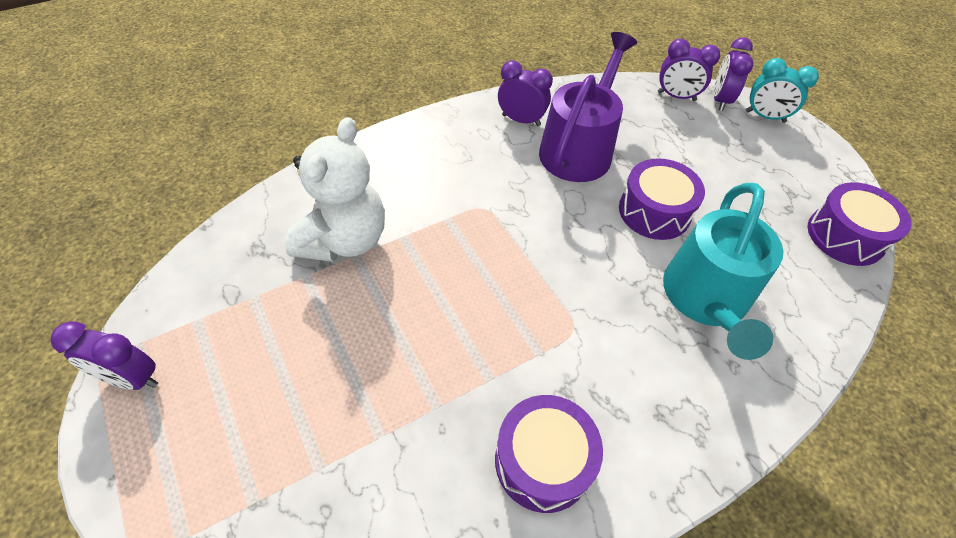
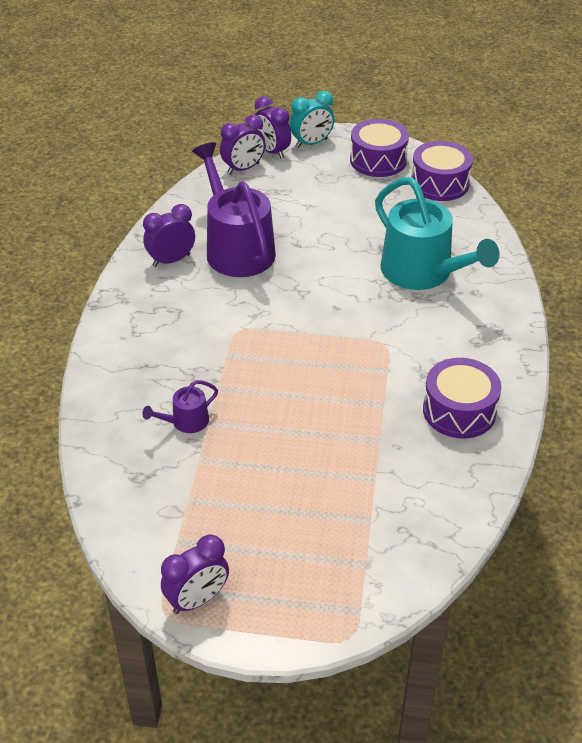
camera: 50 degrees left, 10 degrees down
(344, 240) = (186, 422): white teddy bear -> purple watering can
(654, 211) = (333, 249): purple drum -> purple drum (378, 160)

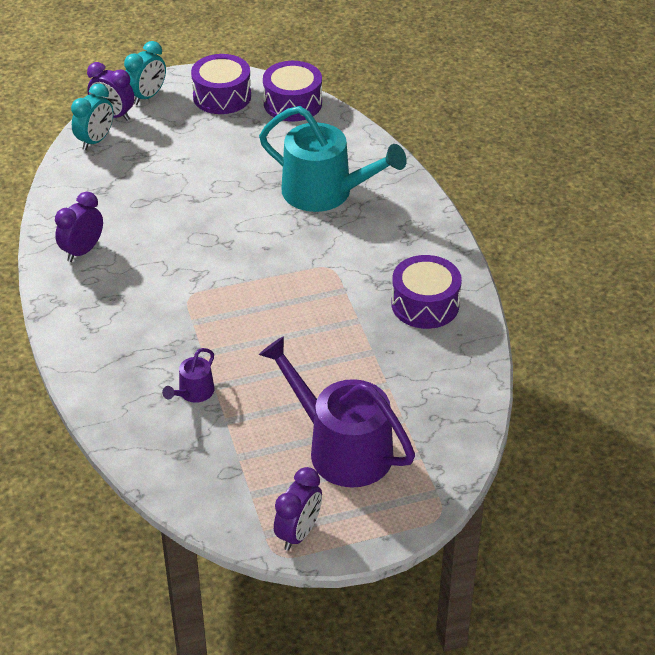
camera: 25 degrees left, 0 degrees up
(237, 249) = (139, 221): purple watering can -> purple watering can (342, 449)
(243, 169) = (95, 141): purple clock -> turquoise clock

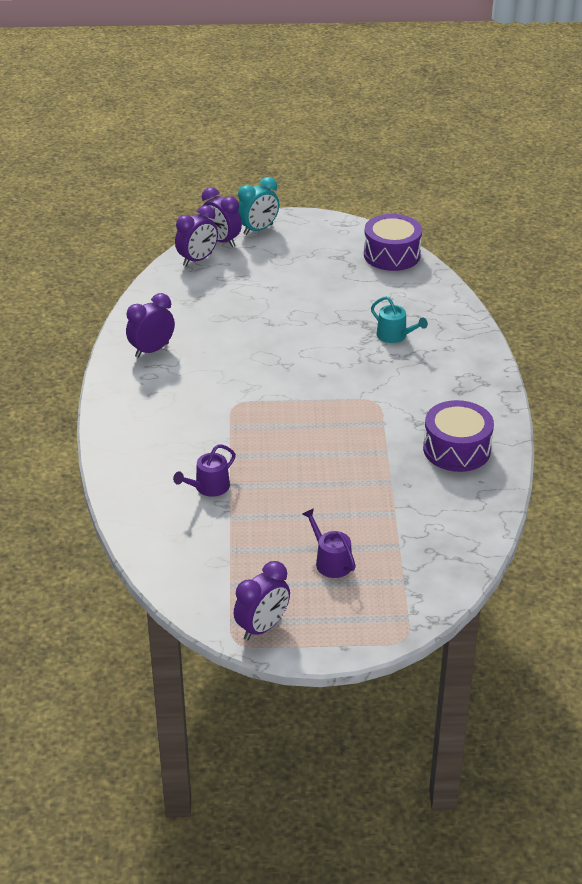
camera: 15 degrees right, 5 degrees down
(95, 141) = (197, 259): turquoise clock -> purple clock
(222, 96) = (327, 239): purple drum -> none
(324, 192) = (394, 336): turquoise watering can -> turquoise watering can, size x0.45
(342, 449) = (331, 561): purple watering can -> purple watering can, size x0.45

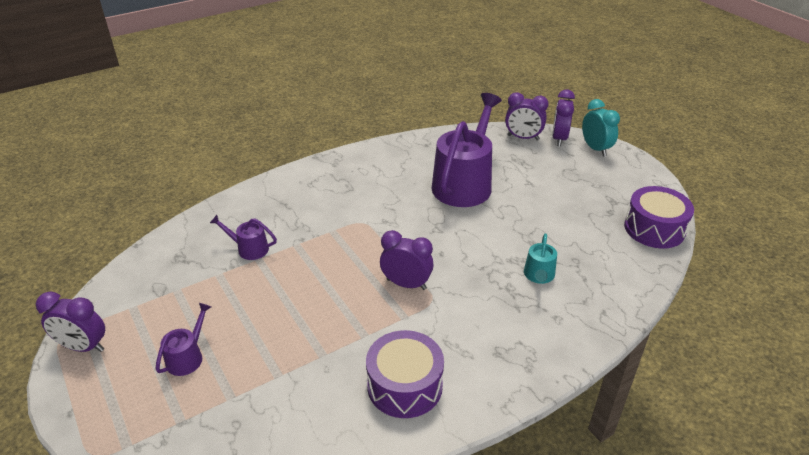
camera: 60 degrees right, 0 degrees up
(152, 350) = (394, 160): purple clock -> purple clock (406, 284)
(235, 323) = (464, 183): none -> purple watering can
(258, 229) = (595, 149): turquoise clock -> turquoise clock turned 135 degrees counterclockwise

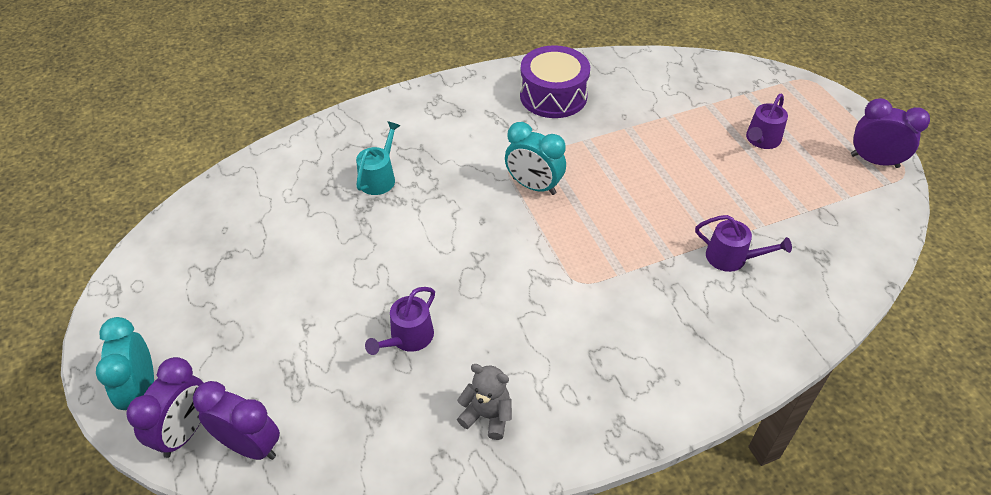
camera: 170 degrees left, 10 degrees up
(406, 158) = (487, 416): none -> grey teddy bear
(406, 284) = (534, 186): purple clock -> turquoise clock
(464, 183) = (408, 337): purple watering can -> purple watering can, size x0.45
(654, 229) = (195, 220): purple drum -> none

